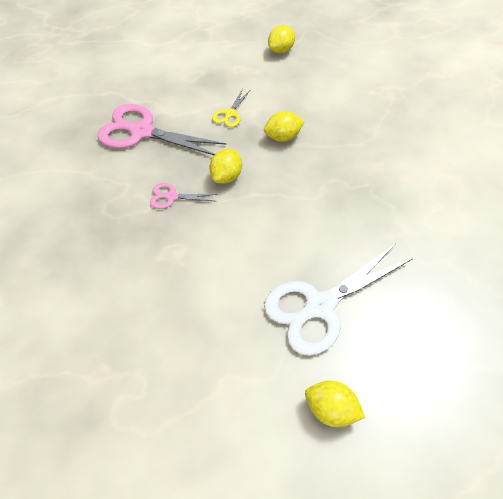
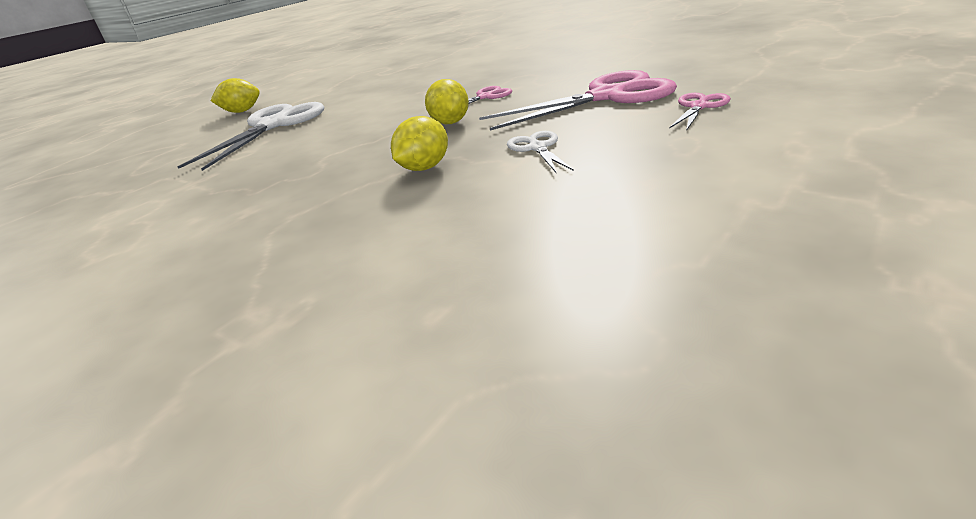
camera: 145 degrees right, 25 degrees down
(143, 91) = (699, 107): none -> pink scissors
(230, 114) = (537, 148): yellow scissors -> white scissors
(281, 50) = (626, 256): yellow lemon -> none

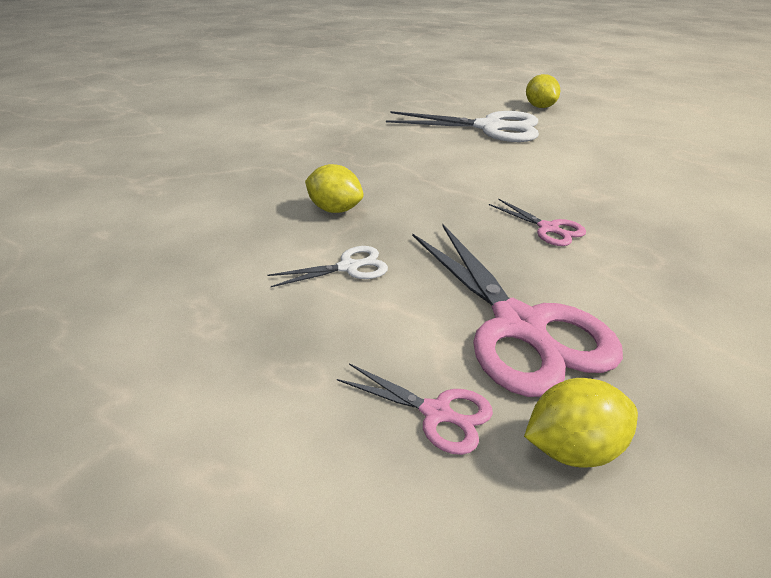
camera: 80 degrees right, 5 degrees up
(450, 123) = (456, 213): yellow lemon -> yellow lemon (572, 448)

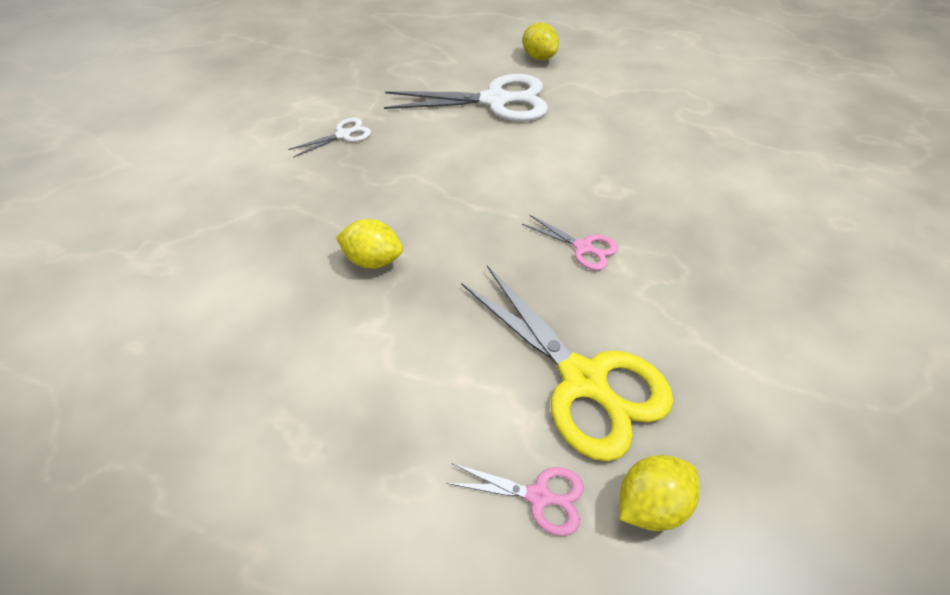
camera: 15 degrees left, 15 degrees up
(348, 267) = (412, 340): white scissors -> white scissors (343, 135)
(518, 325) = (582, 380): pink scissors -> yellow scissors

